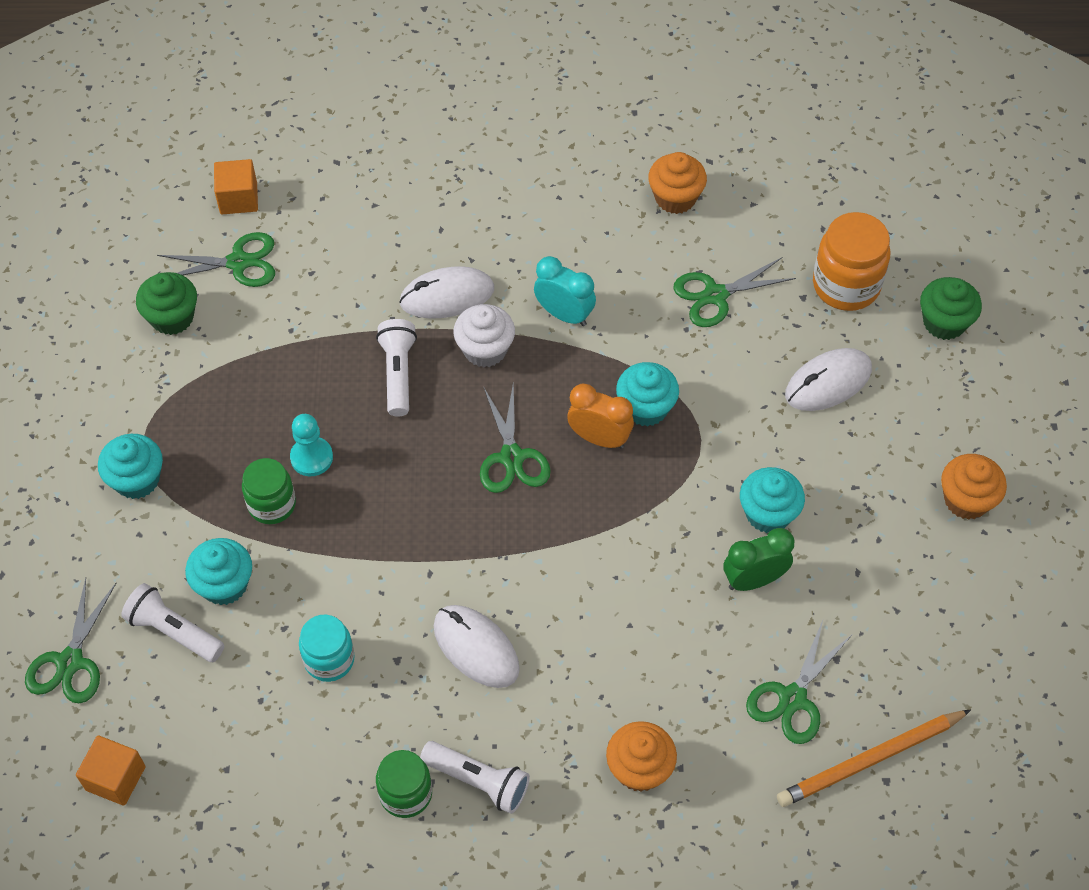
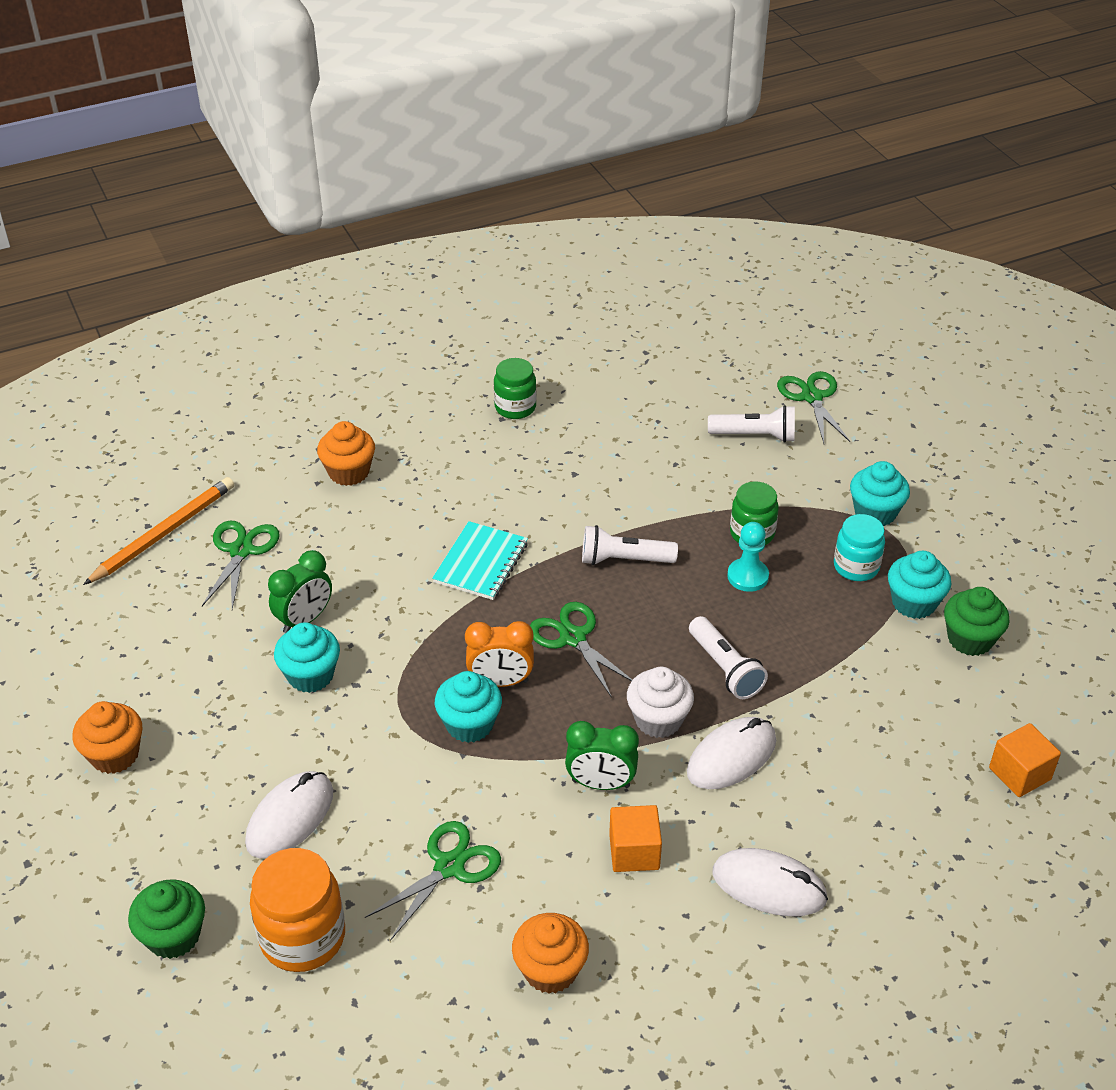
camera: 155 degrees right, 15 degrees down
(115, 778) = (721, 355): orange cube -> orange cube (634, 852)
(224, 584) = (743, 473): turquoise cupcake -> turquoise cupcake (914, 603)
(238, 262) = (959, 710): green scissors -> none
(329, 659) = (626, 457): turquoise jar -> turquoise jar (856, 567)
(476, 648) = (517, 499): white mouse -> white mouse (769, 886)
(478, 781) = (467, 429): white flashlight -> white flashlight (624, 560)
(554, 579) = (481, 563): none -> turquoise notebook
(564, 314) = (601, 784): turquoise clock -> green clock

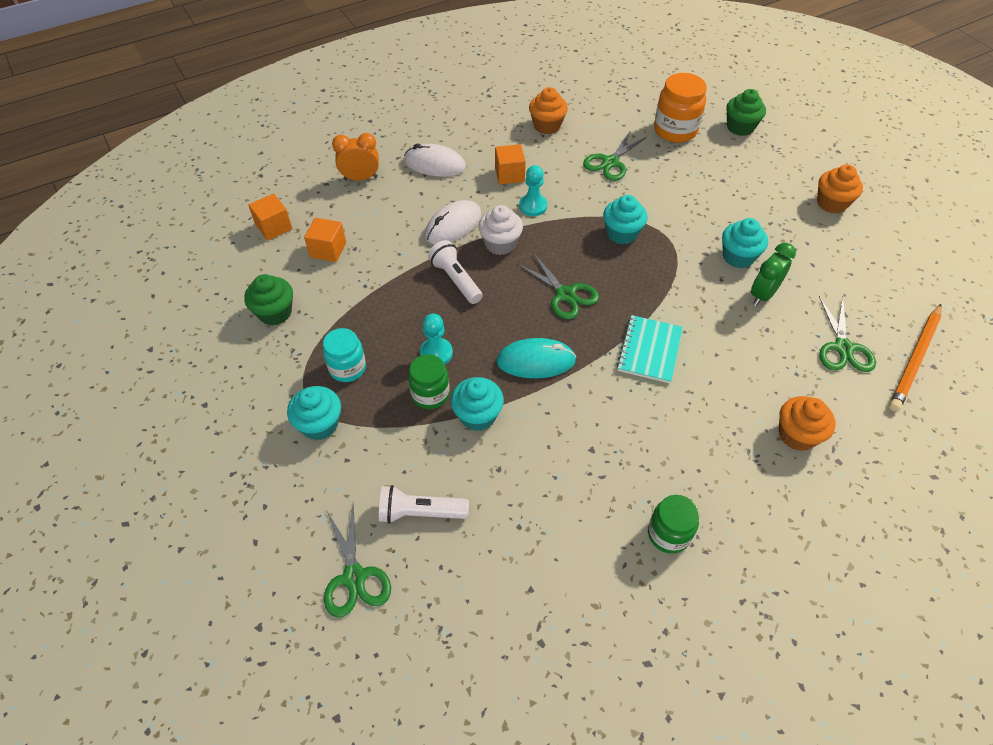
camera: 175 degrees right, 10 degrees up
(290, 817) = (708, 179): white mouse -> none
(500, 682) = (609, 261): orange clock -> orange clock (360, 178)
(601, 784) = (533, 206): green clock -> turquoise pawn
(624, 560) = (536, 361): white flashlight -> turquoise mouse
(914, 603) = (309, 339): turquoise cupcake -> turquoise cupcake (477, 415)
(921, 728) = (328, 250): none -> orange cube

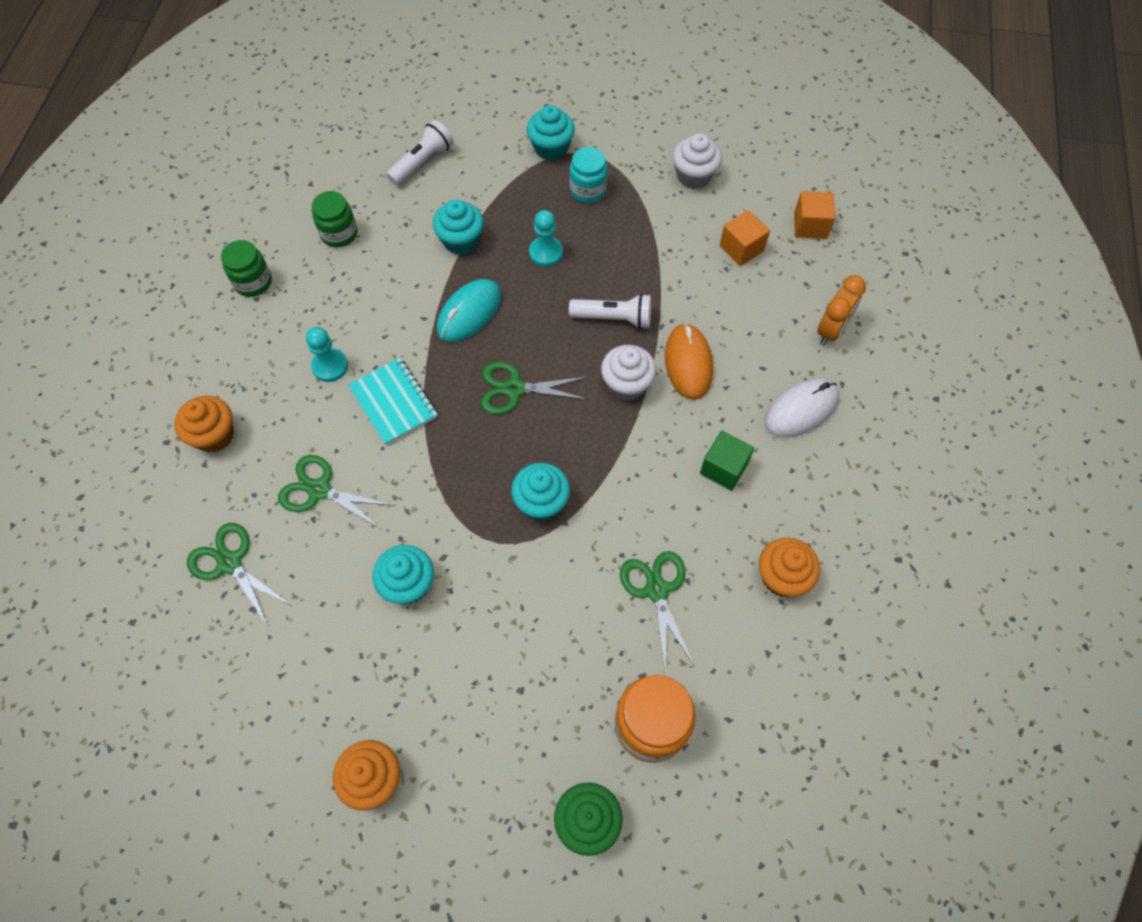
camera: 130 degrees right, 10 degrees up
(275, 313) = (693, 176): green cupcake -> white cupcake
(354, 577) = (417, 107): green scissors -> green scissors (320, 490)
(430, 394) = (510, 225): green jar -> green jar (339, 234)
(453, 225) = (688, 363): white mouse -> orange mouse
(509, 175) = (723, 468): orange cube -> green cube
(533, 206) = (654, 452): turquoise pawn -> turquoise pawn (330, 366)
(762, 295) = (347, 557): green clock -> none
(915, 359) = (154, 613): orange pencil -> none

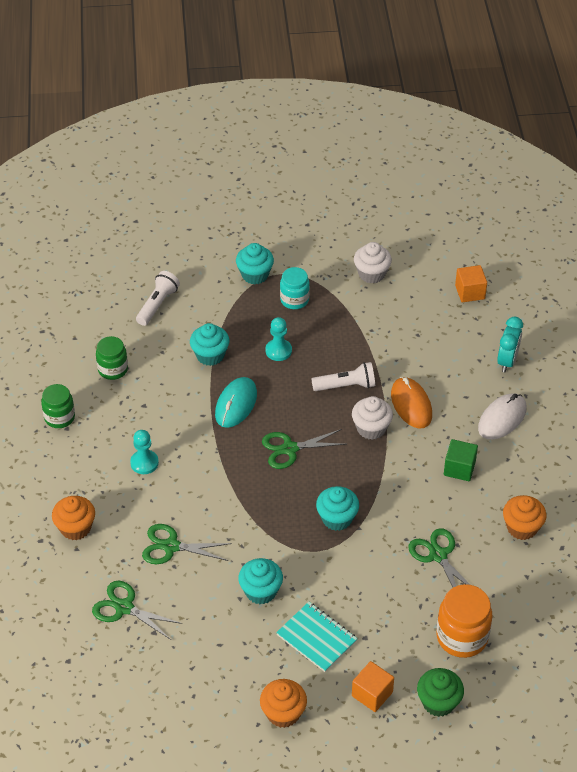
camera: 15 degrees left, 15 degrees down
(393, 402) = (203, 477): turquoise notebook -> turquoise notebook (316, 638)
(741, 248) = (424, 318): orange cube -> orange cube (372, 694)
(831, 330) = (507, 361): orange clock -> turquoise clock

